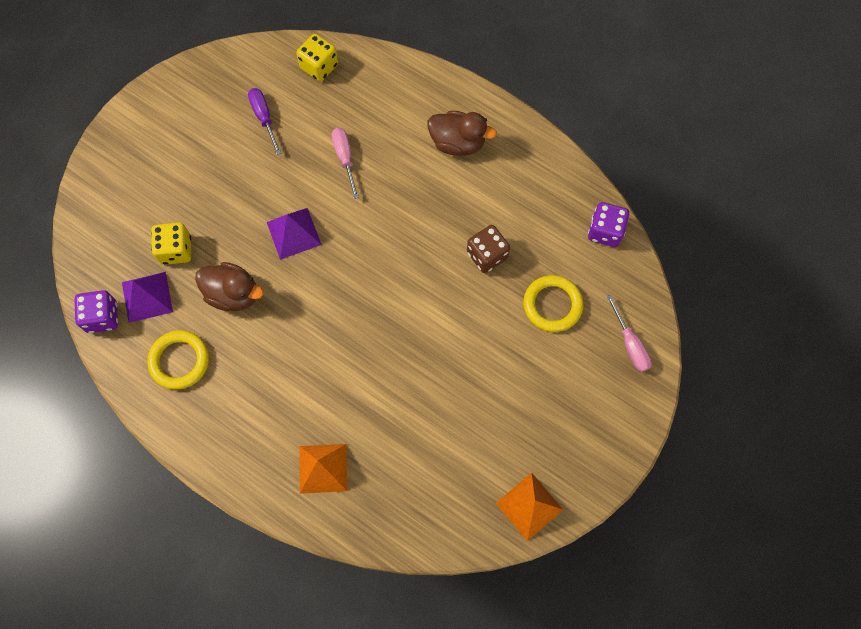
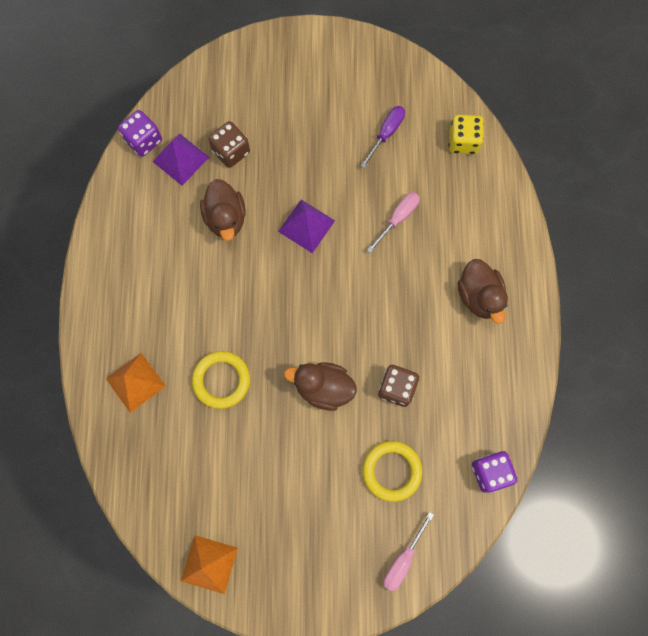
camera: 55 degrees right, 5 degrees up
(176, 250) = (231, 151): yellow dice -> brown dice
(179, 361) = (148, 218): yellow ring -> yellow ring (221, 380)
(445, 312) = (323, 388): none -> brown duck

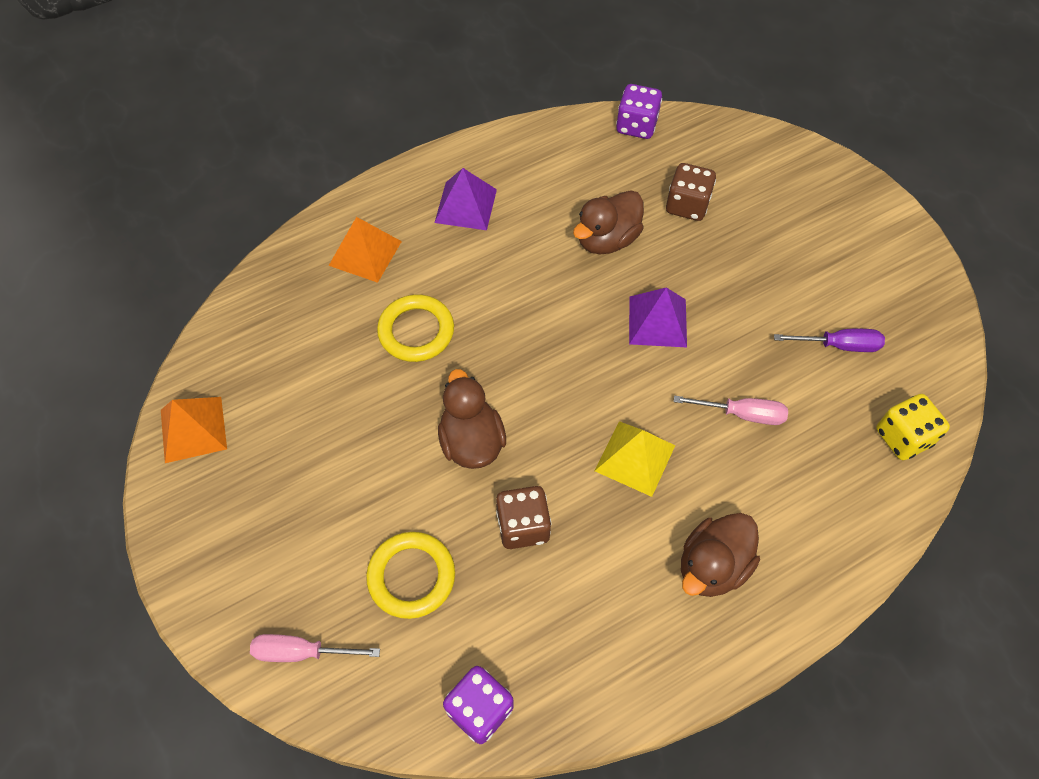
camera: 60 degrees right, 15 degrees down
(180, 159) = (642, 166): purple pyramid -> purple pyramid (466, 205)
(390, 297) = (635, 458): none -> yellow pyramid

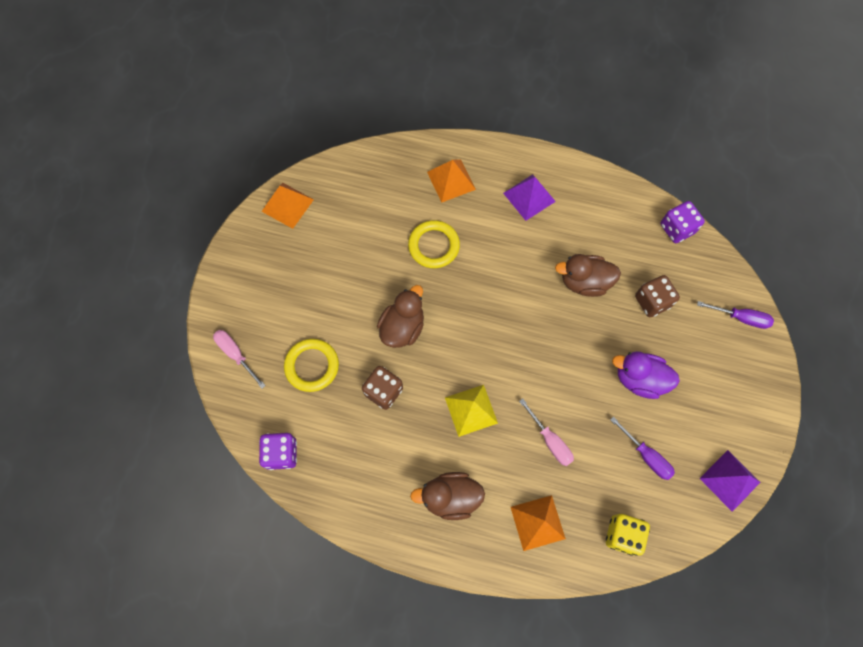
camera: 45 degrees right, 10 degrees up
(657, 321) = (561, 351): purple pyramid -> purple pyramid (729, 480)
(755, 283) = (639, 379): none -> purple duck
(776, 156) = (740, 318): none -> purple screwdriver
(820, 504) = (537, 523): none -> orange pyramid

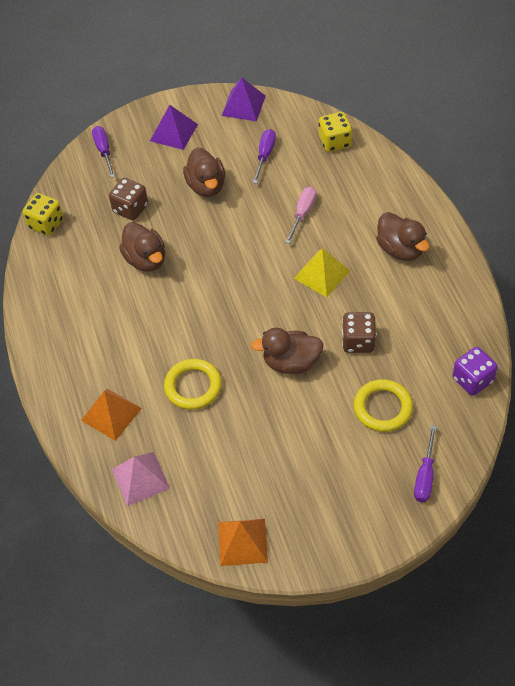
camera: 120 degrees left, 15 degrees down
(236, 354) = (425, 476): pink screwdriver -> purple screwdriver
(384, 171) = (140, 478): none -> pink pyramid
(529, 197) = (86, 342): purple pyramid -> purple pyramid (173, 132)
(537, 523) = (370, 190): orange pyramid -> none
(639, 379) = (206, 186): purple duck -> brown duck
(677, 229) = (46, 224): purple dice -> yellow dice

